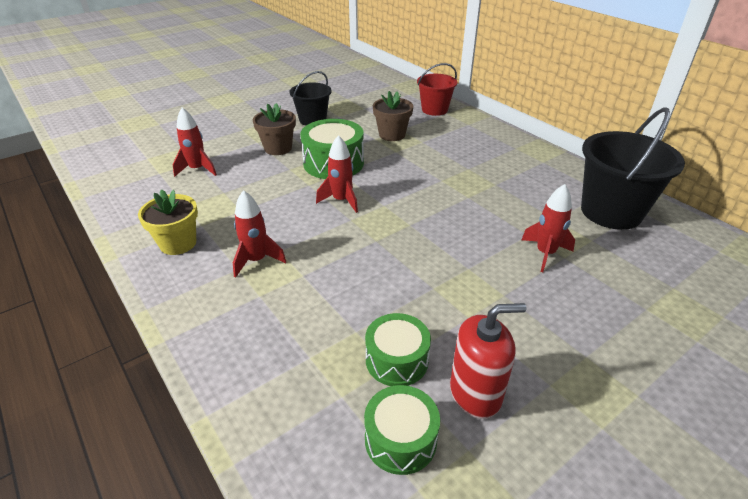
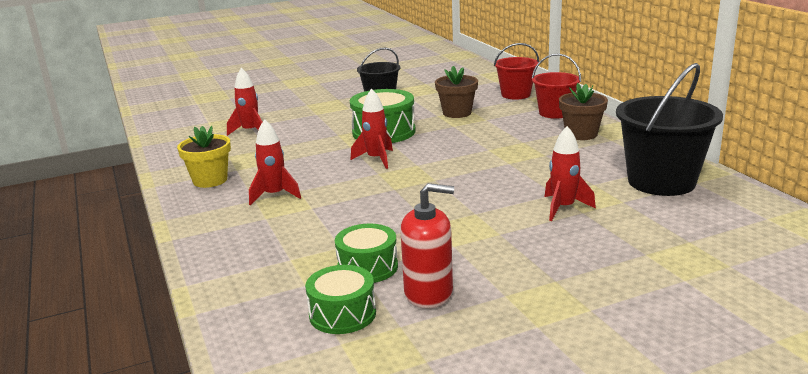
camera: 15 degrees right, 15 degrees down
(278, 148) = (334, 119): brown flower pot -> brown flower pot (581, 134)
(479, 131) = (554, 113): none -> red bucket

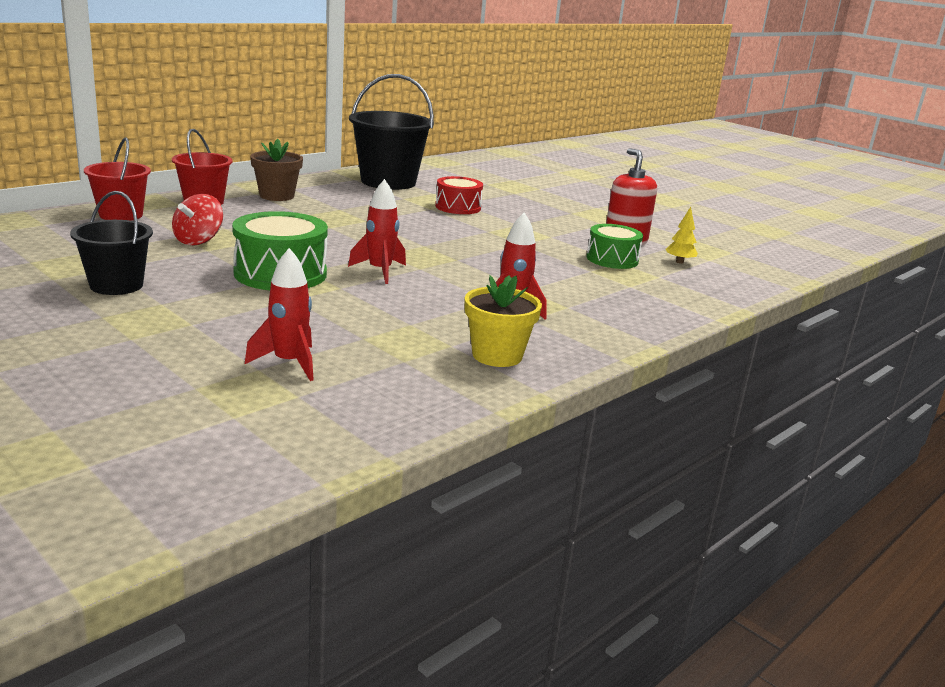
camera: 115 degrees left, 0 degrees up
(342, 314) = (679, 262): green drum -> yellow tree
(457, 113) = (198, 241): brown flower pot -> red spinning top
(563, 208) = (458, 207): red rocket -> red drum

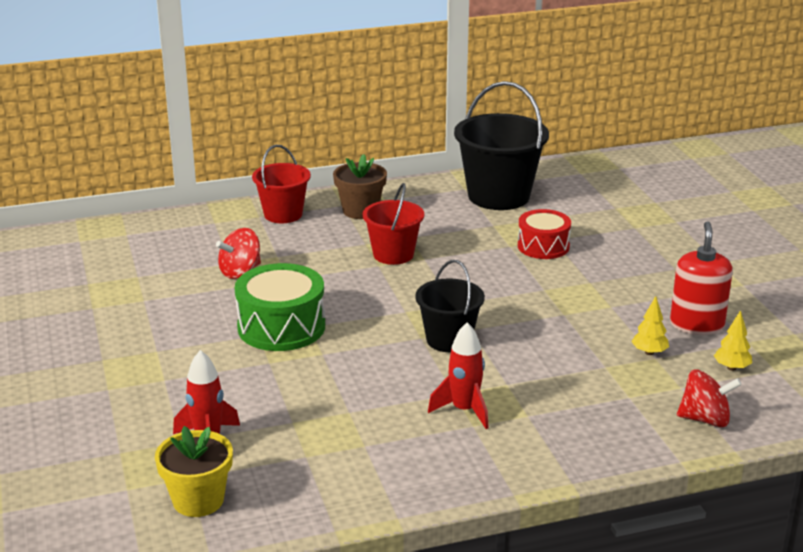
camera: 30 degrees right, 5 degrees up
(116, 285) = (135, 323): black bucket -> black bucket (449, 340)
(121, 215) = (196, 227): red bucket -> red bucket (393, 254)
(380, 271) = (377, 336): red rocket -> none
(497, 355) = (395, 466): yellow flower pot -> yellow flower pot (198, 500)
(612, 259) = (649, 352): green drum -> yellow tree
(700, 292) = (705, 419): none -> red spinning top

